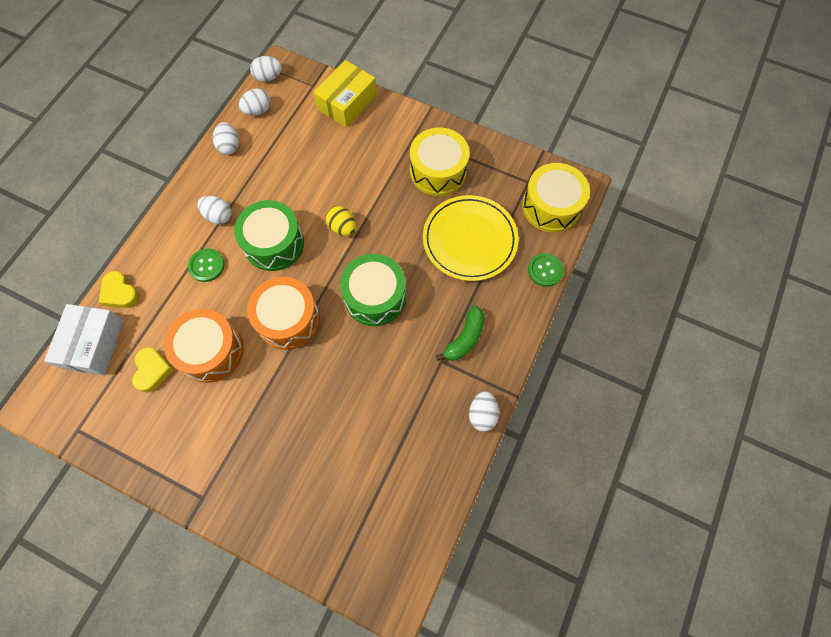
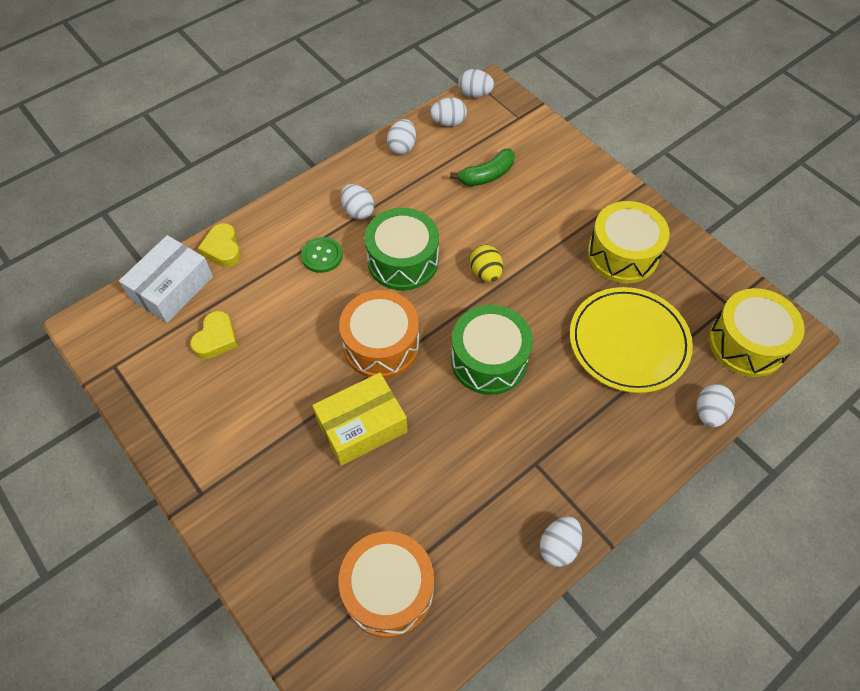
camera: 25 degrees right, 10 degrees down
(211, 351) = (284, 344): orange drum -> orange drum (388, 589)
(347, 102) = (549, 147): yellow box -> yellow box (362, 426)
(465, 338) = (575, 449): green banana -> green banana (487, 175)
(545, 270) = (709, 413): green button -> white egg

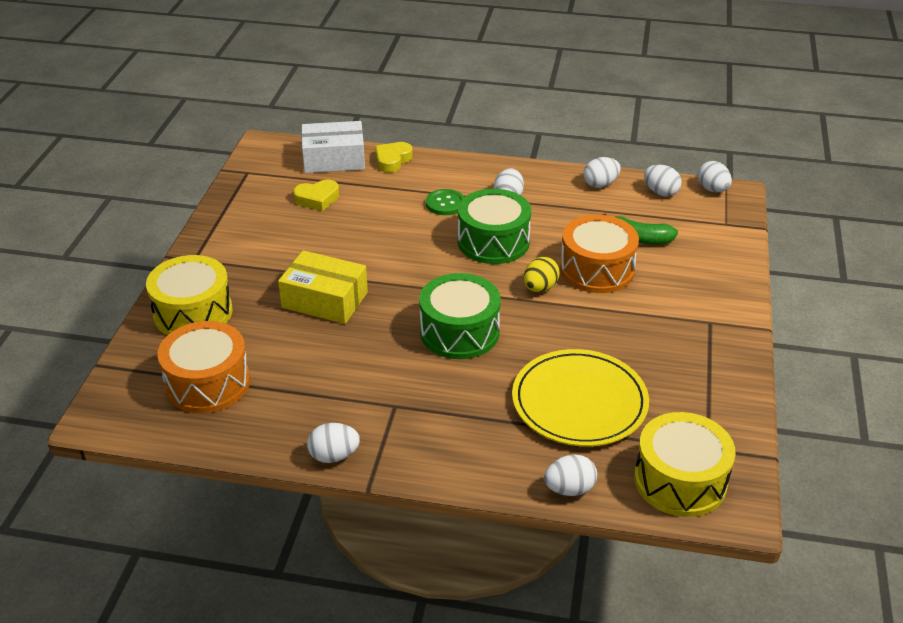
camera: 50 degrees right, 20 degrees down
(381, 345) = (404, 272): orange drum -> orange drum (597, 269)
(622, 254) = (668, 353): yellow drum -> yellow drum (193, 313)

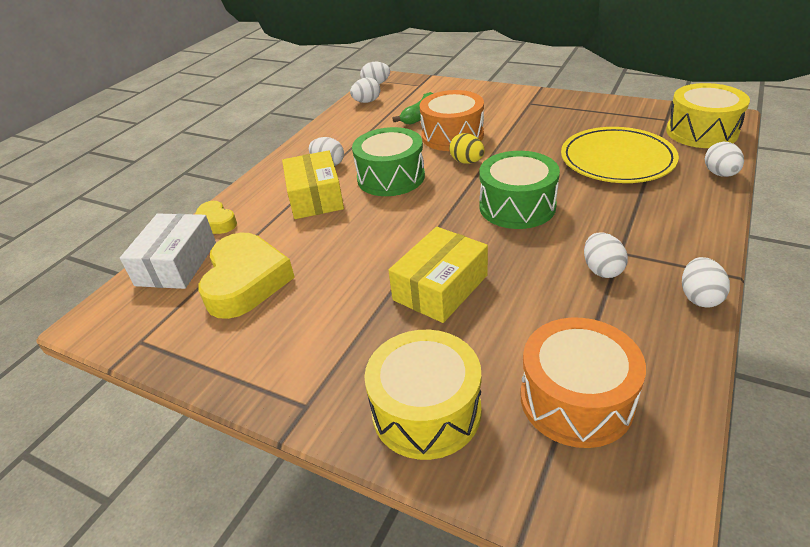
camera: 70 degrees left, 0 degrees up
(317, 199) = (246, 281): yellow heart -> yellow heart, size x1.84
(445, 203) = (315, 197): green button -> yellow box
(600, 184) = (339, 122): white egg -> white egg (602, 269)

